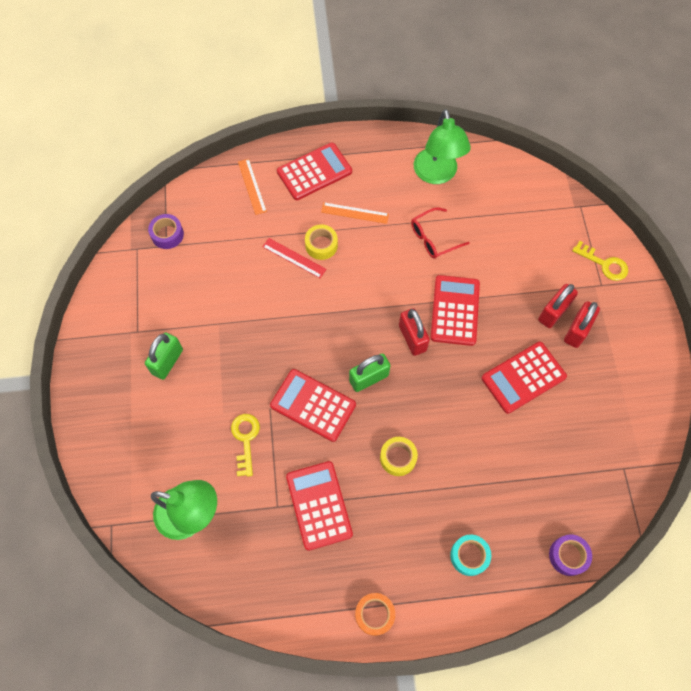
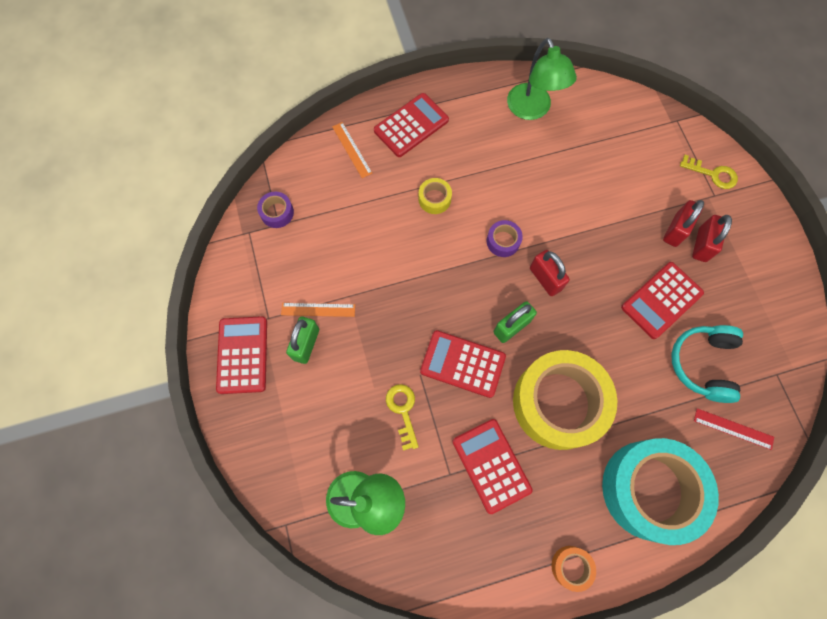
camera: 10 degrees left, 5 degrees up
(294, 258) = (410, 216): red ruler -> red ruler (733, 429)
(355, 213) = (460, 161): orange ruler -> orange ruler (318, 309)
(398, 458) = (558, 403): yellow tape -> yellow tape, size x2.49
(433, 238) = (543, 174): red glasses -> none
(455, 310) = (580, 244): red calculator -> red calculator (242, 355)
(469, 556) = (650, 489): turquoise tape -> turquoise tape, size x2.49
(550, 445) = (702, 364): none -> turquoise headphones
(568, 556) = (744, 471): purple tape -> purple tape (503, 241)

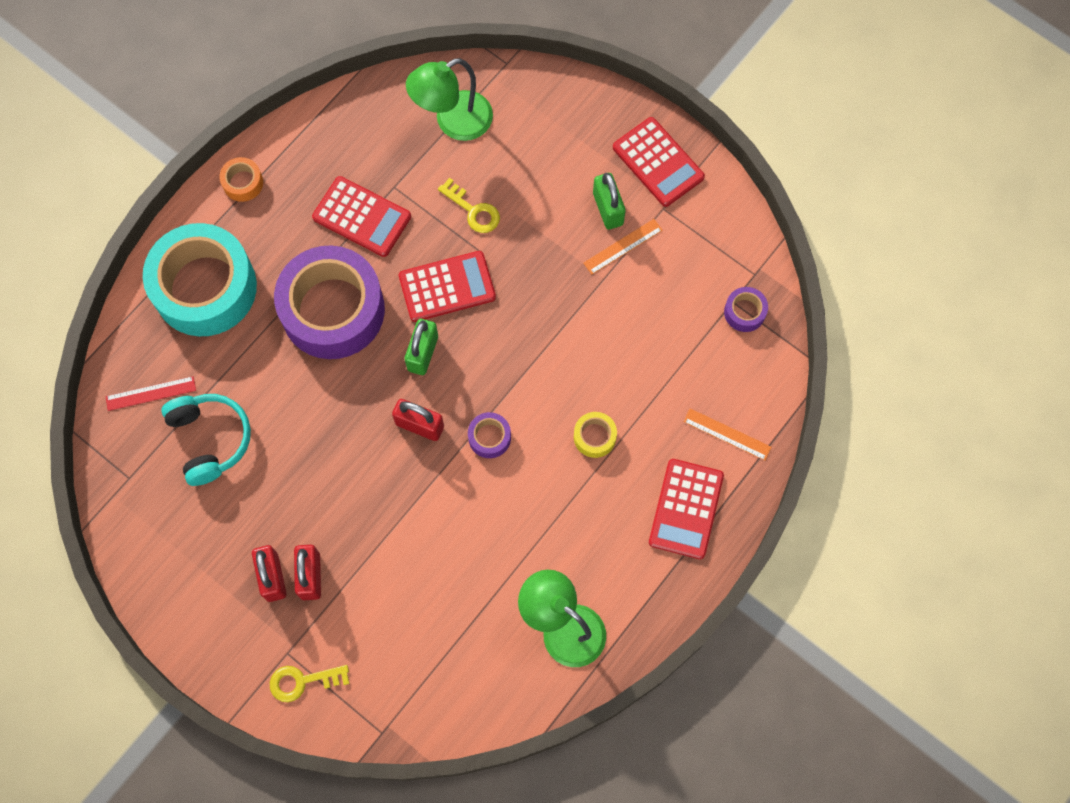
camera: 145 degrees right, 0 degrees up
(558, 403) = (333, 310): yellow tape -> purple tape
(661, 300) = (285, 481): red calculator -> none

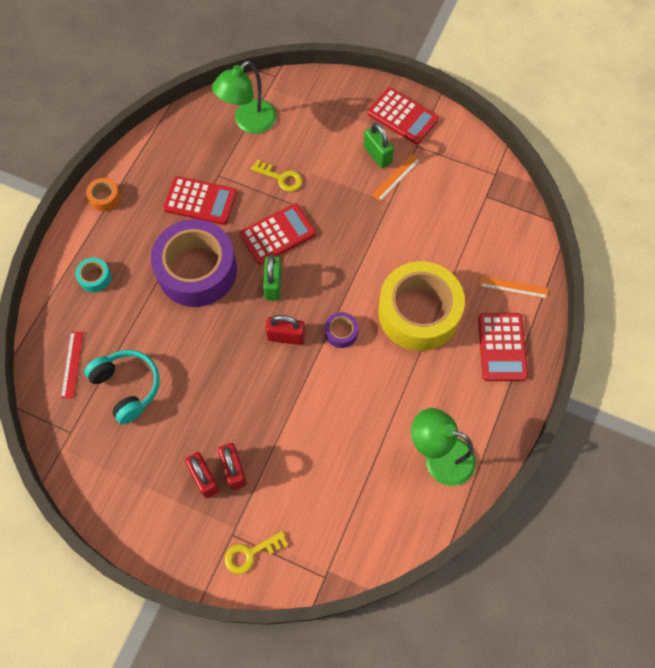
camera: 15 degrees left, 5 degrees down
(151, 393) = (72, 364): red ruler -> red ruler turned 60 degrees counterclockwise
(205, 288) = (95, 277): turquoise tape -> turquoise tape, size x0.40
(594, 437) = (418, 313): yellow tape -> yellow tape, size x2.49
(744, 312) = (497, 201): purple tape -> none

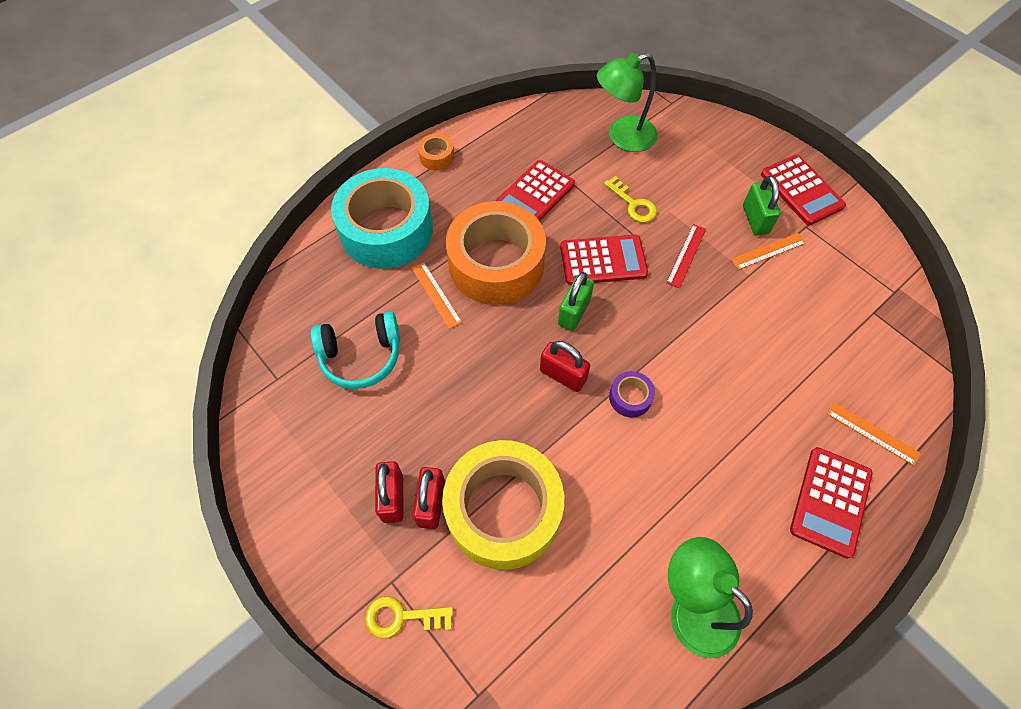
camera: 25 degrees right, 5 degrees down
(72, 364) = (317, 308): red ruler -> red ruler (686, 255)
(95, 277) = (386, 230): turquoise tape -> turquoise tape, size x2.49
(127, 387) = (361, 356): turquoise headphones -> turquoise headphones turned 90 degrees clockwise
(161, 314) = (436, 294): none -> orange ruler
(197, 270) = (496, 264): purple tape -> orange tape
(200, 201) = (534, 195): red calculator -> red calculator turned 90 degrees clockwise
(418, 313) = (735, 414): yellow tape -> yellow tape (503, 510)

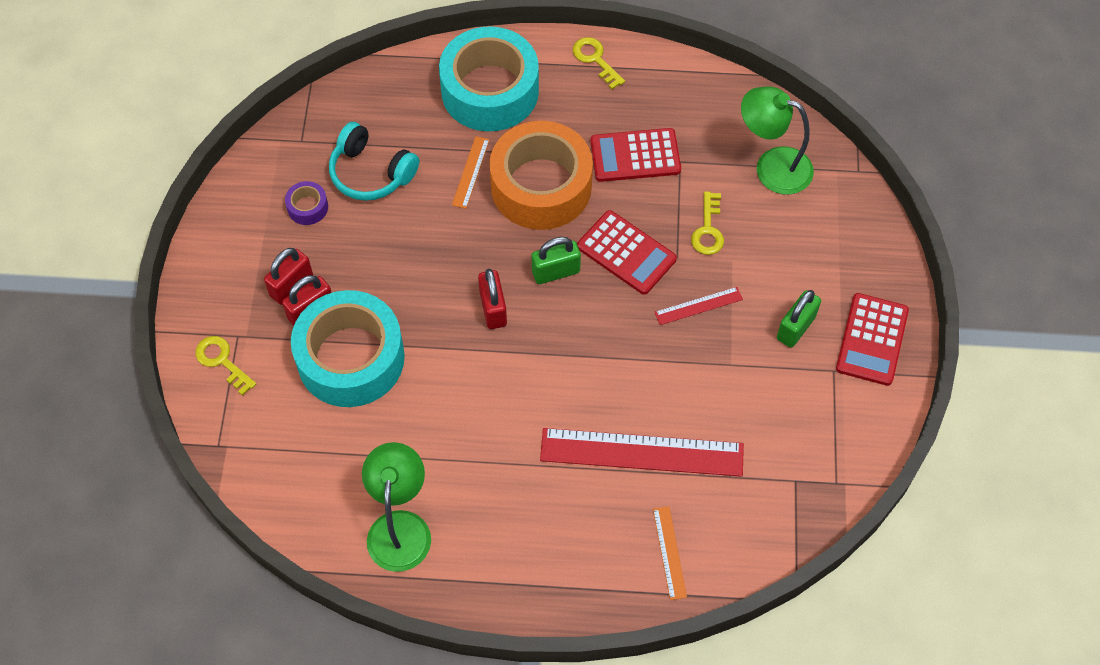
camera: 45 degrees right, 0 degrees up
(437, 157) = (595, 59): orange tape -> yellow key
(503, 510) = (351, 358): yellow tape -> turquoise tape
(630, 397) = (522, 366): purple tape -> purple tape (307, 207)
(768, 251) = (772, 361): orange ruler -> none
(773, 382) = (642, 452): none -> red ruler
(830, 501) = (575, 561): red calculator -> none

